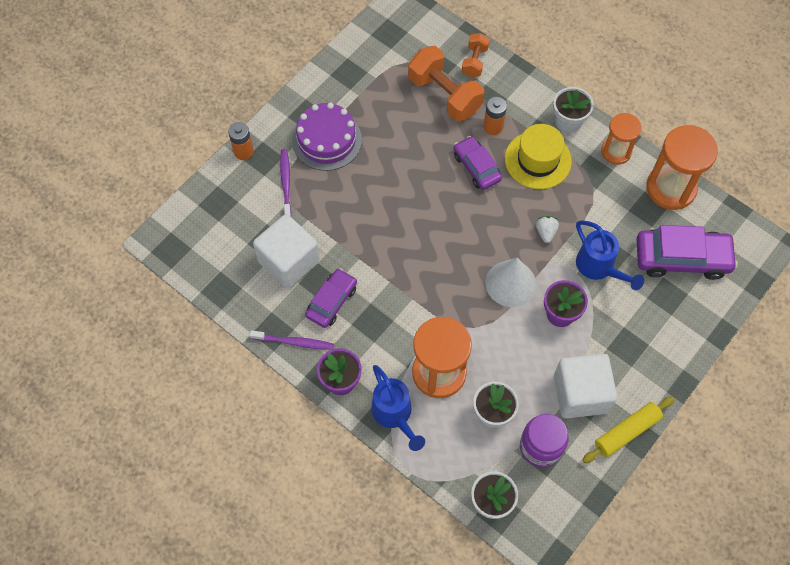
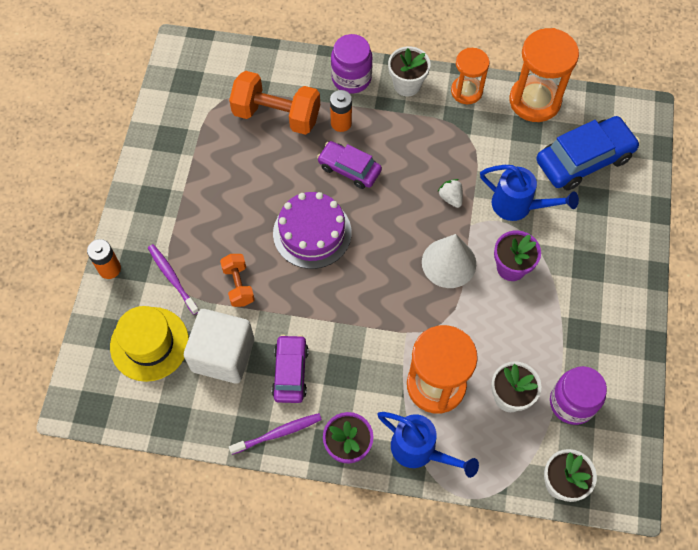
camera: 30 degrees left, 0 degrees up
(326, 140) = (188, 215): purple cake -> purple cake (312, 233)
(474, 61) = (286, 70): orange dumbbell -> orange dumbbell (238, 285)
(524, 94) = (351, 78): none -> purple jar
(538, 160) = (401, 134): yellow hat -> yellow hat (149, 344)
(580, 394) = (575, 332): white cube -> none
(627, 432) = (637, 345): yellow rolling pin -> none
(682, 258) = (584, 159): purple car -> blue car

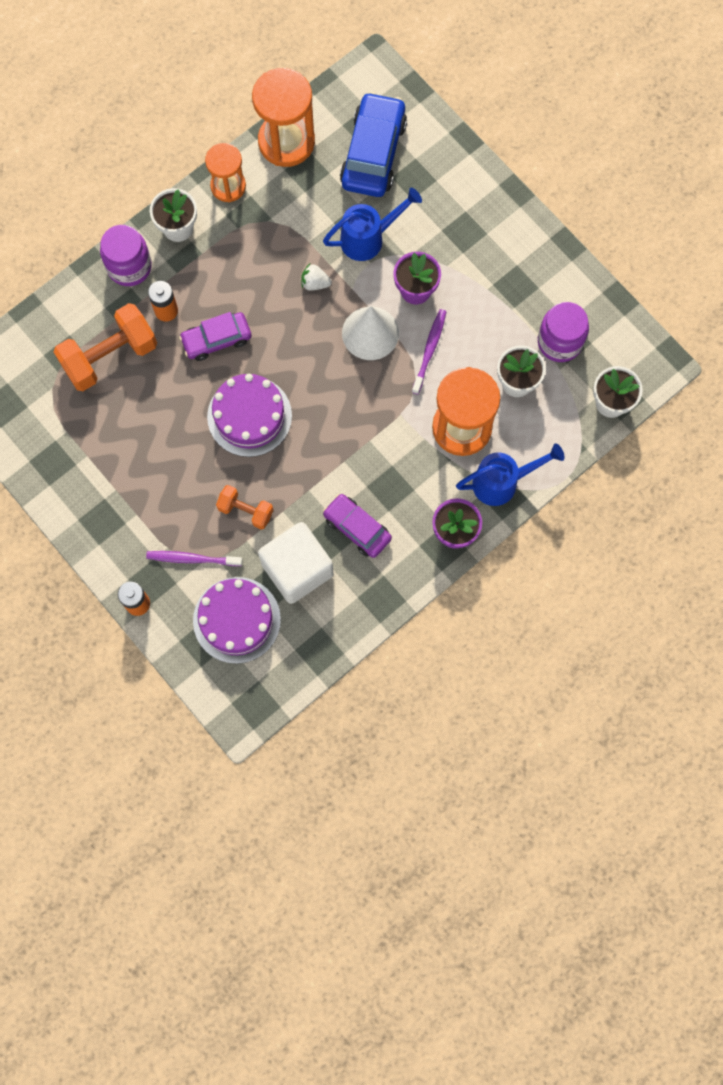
camera: 50 degrees left, 10 degrees up
(149, 344) = (236, 620): yellow hat -> purple cake
(278, 433) = (399, 576): purple toothbrush -> purple toothbrush (429, 350)

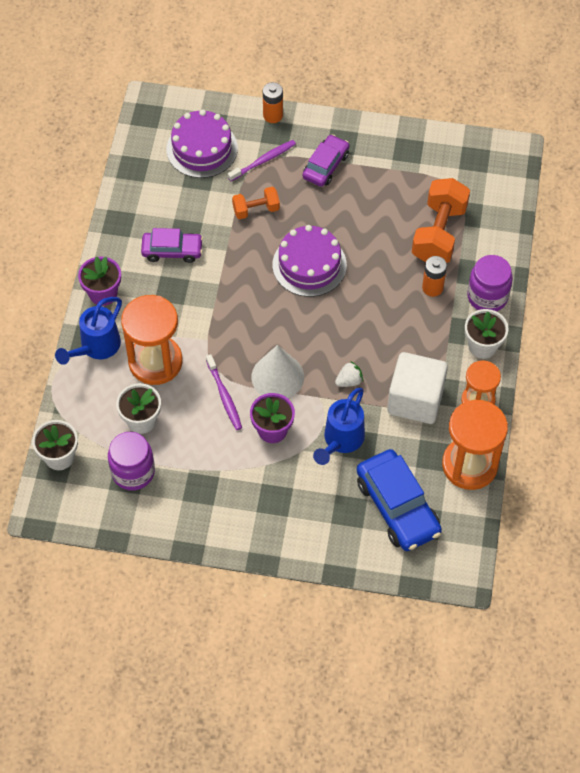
camera: 140 degrees right, 15 degrees down
(216, 339) = (379, 295): purple car -> purple car (325, 166)
(297, 569) = (190, 201): white cube -> white cube (415, 400)

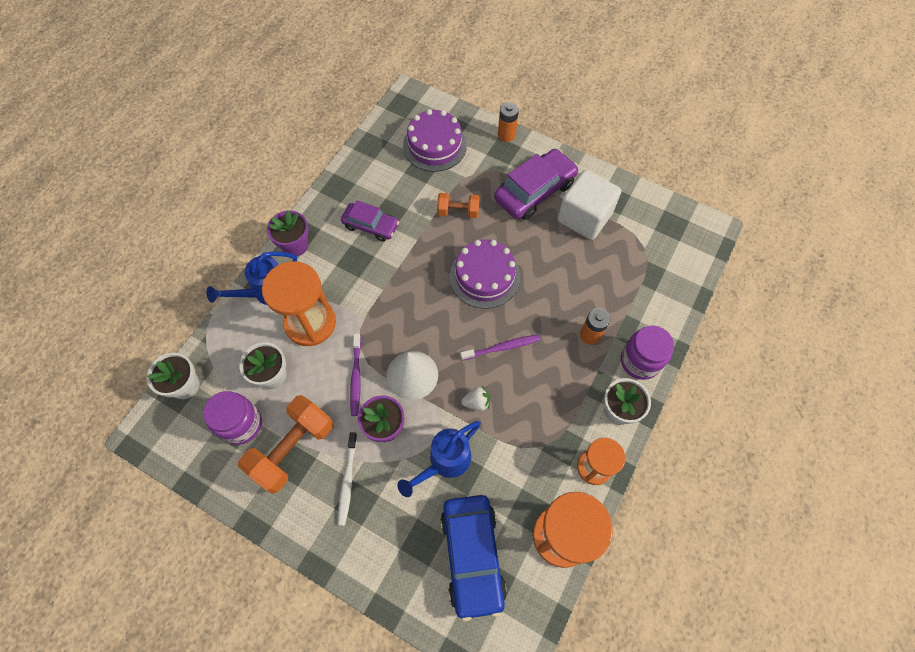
camera: 20 degrees right, 5 degrees up
(258, 486) = (347, 481): none -> white toothbrush
(263, 161) = (482, 171): purple toothbrush -> purple toothbrush (502, 347)
(325, 166) = (534, 191): purple car -> purple car, size x1.60
(415, 400) = (532, 444): white cube -> white cube (584, 217)
(439, 234) = (614, 284): orange dumbbell -> orange dumbbell (293, 449)

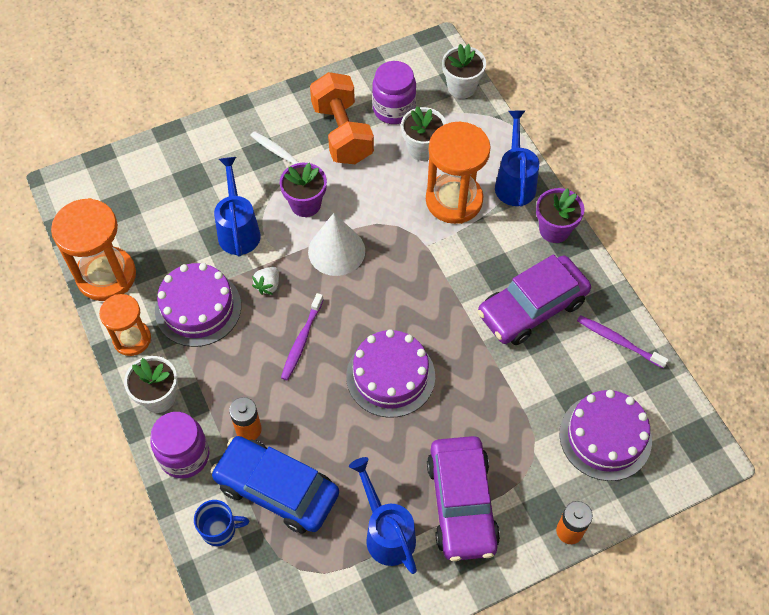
camera: 125 degrees right, 5 degrees down
(356, 377) = (369, 207): purple toothbrush -> purple toothbrush (618, 341)
(371, 226) = (532, 308): purple car -> purple car, size x1.60
(458, 212) = (491, 402): orange dumbbell -> none
(472, 556) = (151, 205): blue car -> blue car (276, 489)
(533, 439) = (198, 308): none -> purple cake
(584, 217) = (386, 533): white cube -> blue watering can
(662, 305) = (220, 529): none -> blue mug

